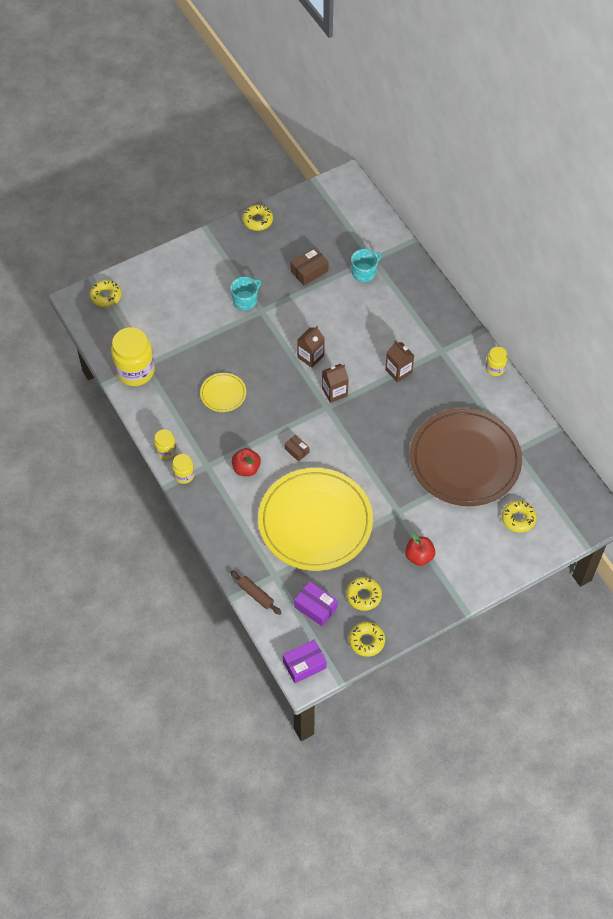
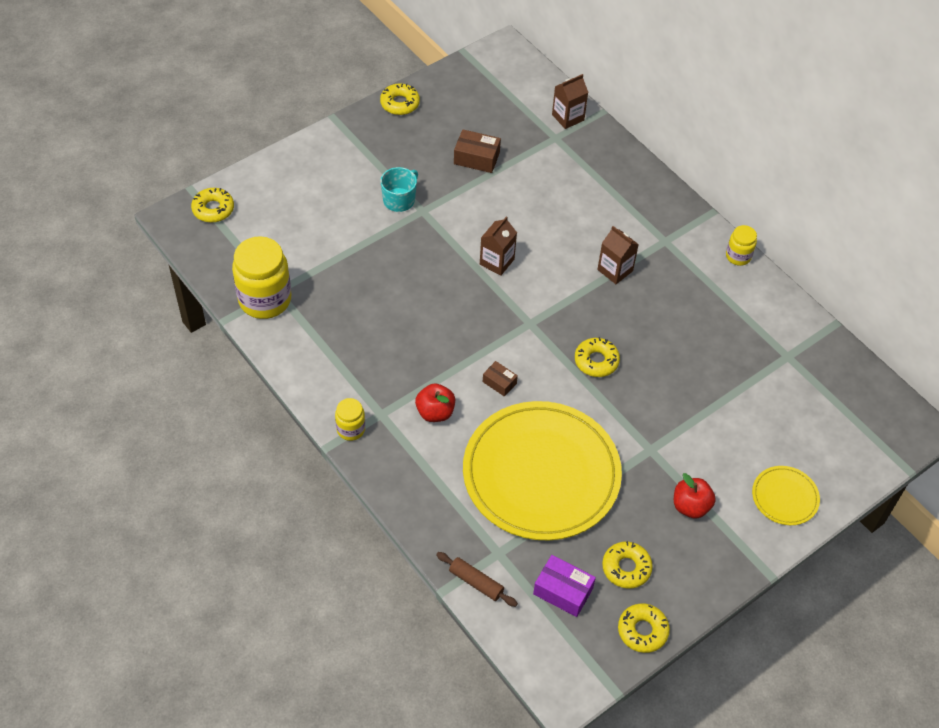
camera: 10 degrees left, 5 degrees down
(166, 451) = (321, 399): yellow jar -> none
(223, 393) = (388, 318): yellow plate -> yellow plate (785, 497)
(304, 664) = (561, 674): purple box -> none
(309, 271) = (476, 158): brown box -> brown box turned 60 degrees clockwise
(334, 392) = (536, 303): brown carton -> brown carton (568, 117)
(364, 272) = (547, 154): turquoise mug -> none
(465, 460) = (724, 374): brown plate -> none
(518, 518) = (811, 443): yellow donut -> yellow donut (596, 361)

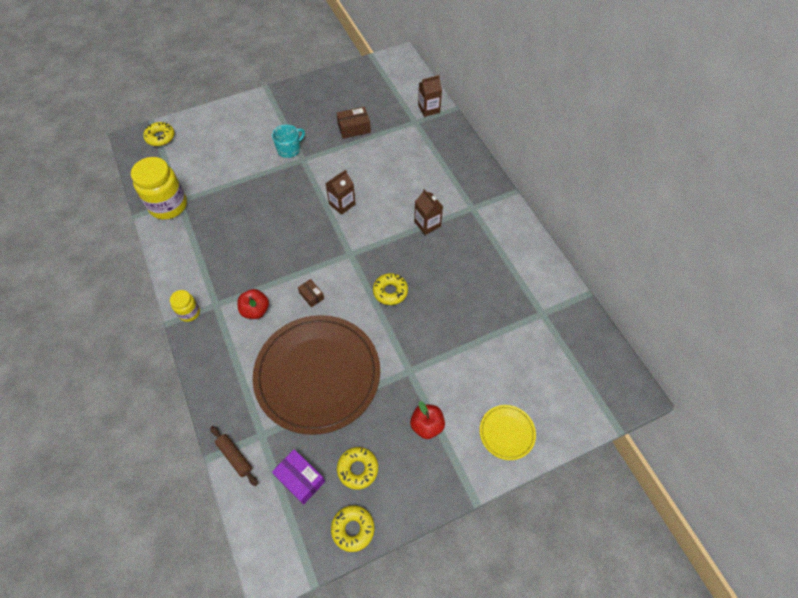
camera: 15 degrees right, 5 degrees up
(400, 103) = (314, 84): yellow donut -> none
(476, 158) = (354, 128): brown box -> brown box turned 45 degrees counterclockwise
(541, 474) = (317, 375): yellow plate -> brown plate
(738, 256) = (525, 228): yellow jar -> none

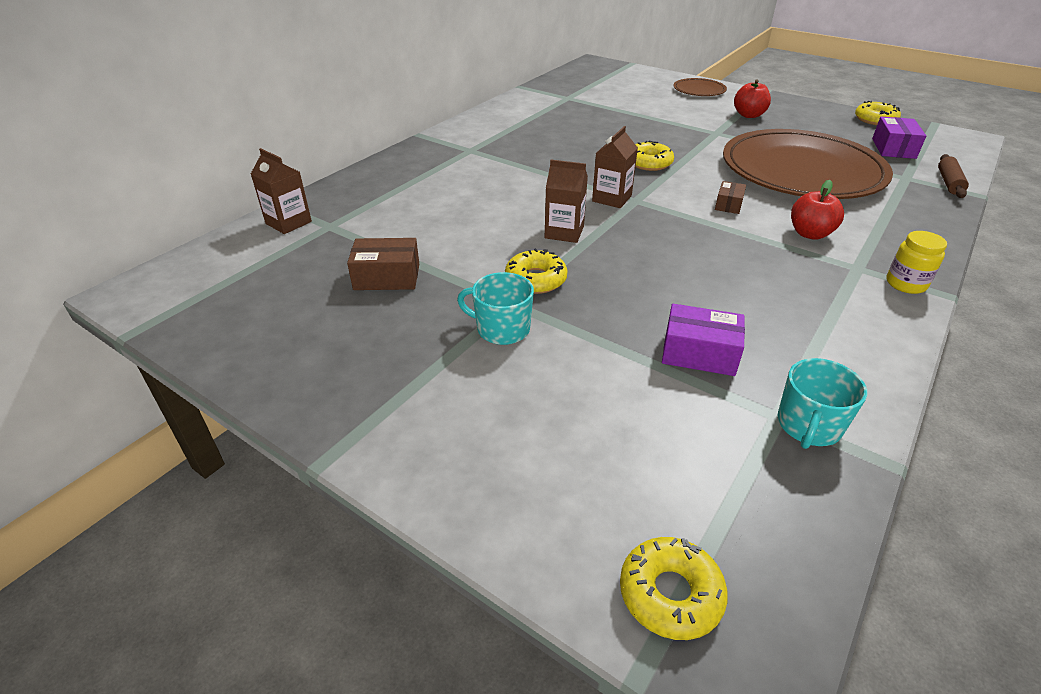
camera: 120 degrees left, 20 degrees down
(168, 205) = (808, 426): yellow jar -> turquoise mug
(224, 200) = (699, 353): none -> purple box
(354, 128) = (387, 277): brown box -> brown box turned 45 degrees counterclockwise
(358, 469) = (835, 130): yellow donut -> yellow donut (535, 279)
(427, 224) = (526, 168): brown carton -> brown carton (612, 198)
(507, 433) = (699, 90): yellow plate -> brown plate

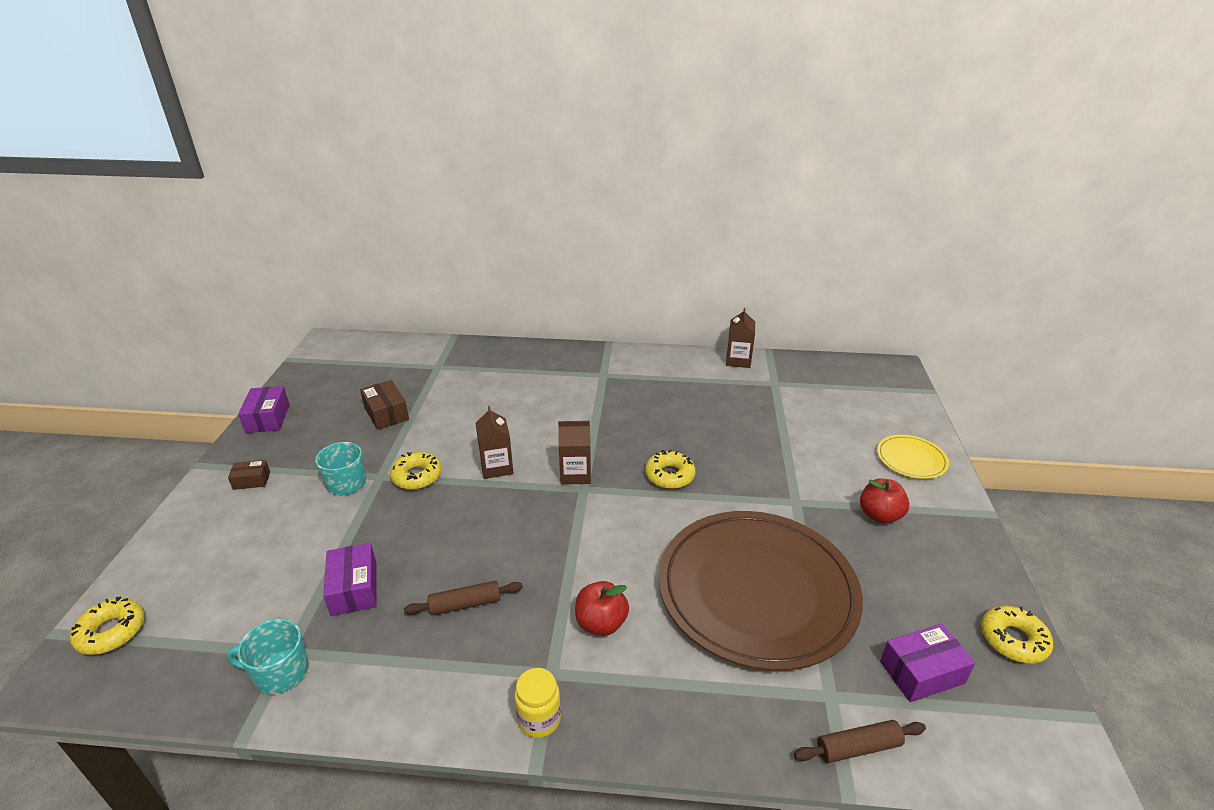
camera: 60 degrees right, 5 degrees down
(273, 375) = (267, 418): none -> purple box
(288, 223) = (431, 351): brown carton -> brown carton (738, 360)
(699, 90) = (911, 459): brown plate -> yellow plate
(728, 205) = (621, 550): brown box -> brown box (251, 480)
(757, 290) = (465, 604): none -> brown rolling pin

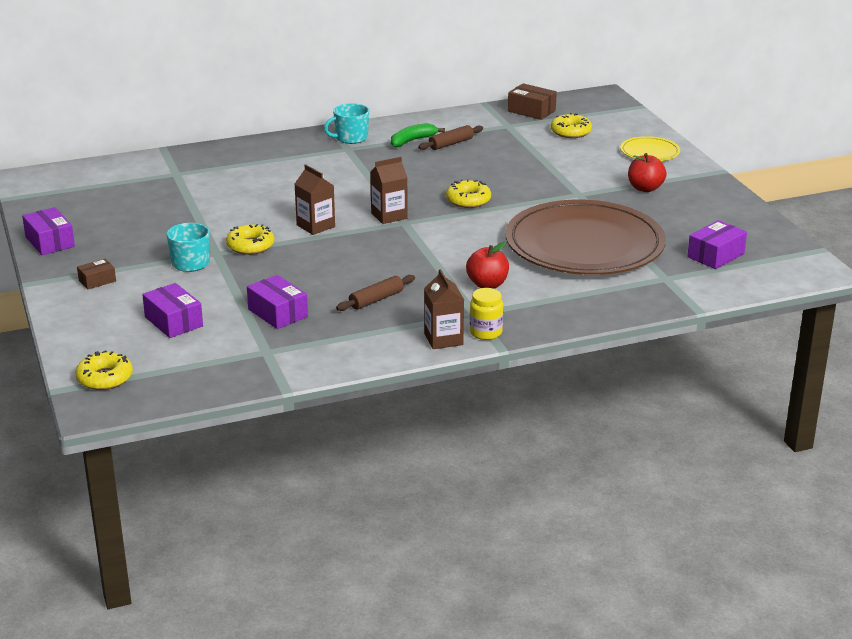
camera: 25 degrees left, 5 degrees down
(253, 564) = (173, 322): none -> purple box
(280, 672) = (274, 361): turquoise mug -> turquoise mug (350, 138)
(386, 413) = (168, 215): brown box -> brown box (531, 111)
(669, 379) = (412, 140): none -> green banana
(738, 360) = (463, 115): brown carton -> brown carton (443, 339)
(858, 747) = (695, 294): brown rolling pin -> brown rolling pin (451, 144)
(1013, 640) = (764, 228): yellow donut -> yellow donut (570, 132)

